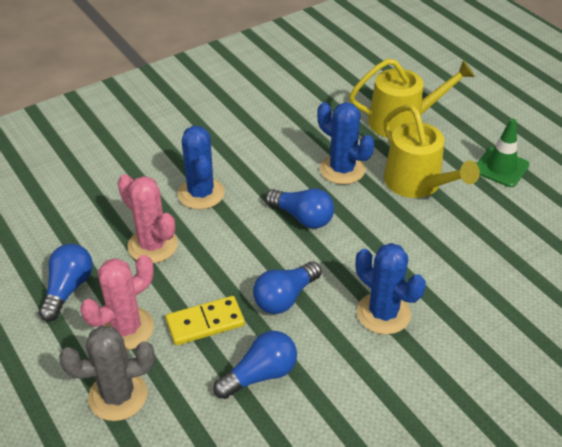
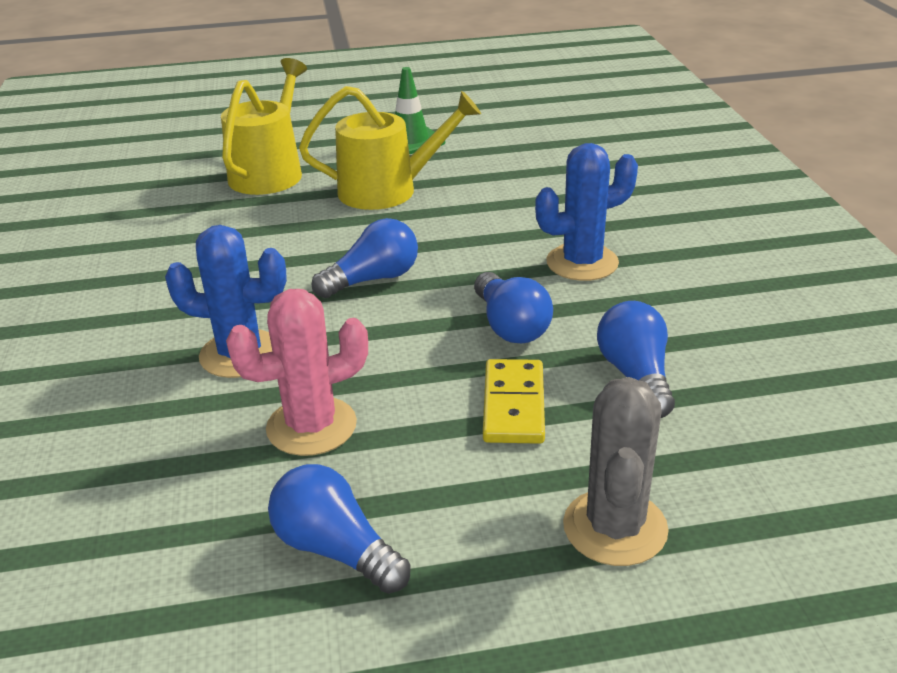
camera: 65 degrees left, 10 degrees down
(126, 329) = (476, 491): pink cactus -> none
(342, 169) = (312, 231): blue cactus -> none

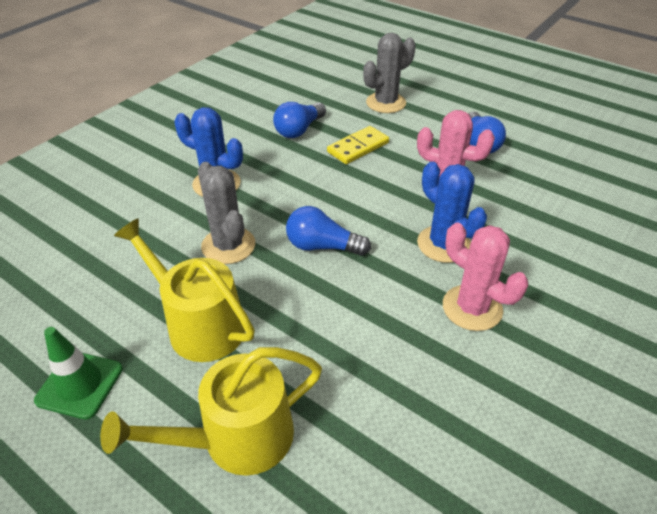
camera: 135 degrees left, 10 degrees up
(154, 316) = (472, 308): none -> pink cactus
(461, 233) = (228, 245): none -> grey cactus
(510, 326) = (305, 176): blue light bulb -> none

